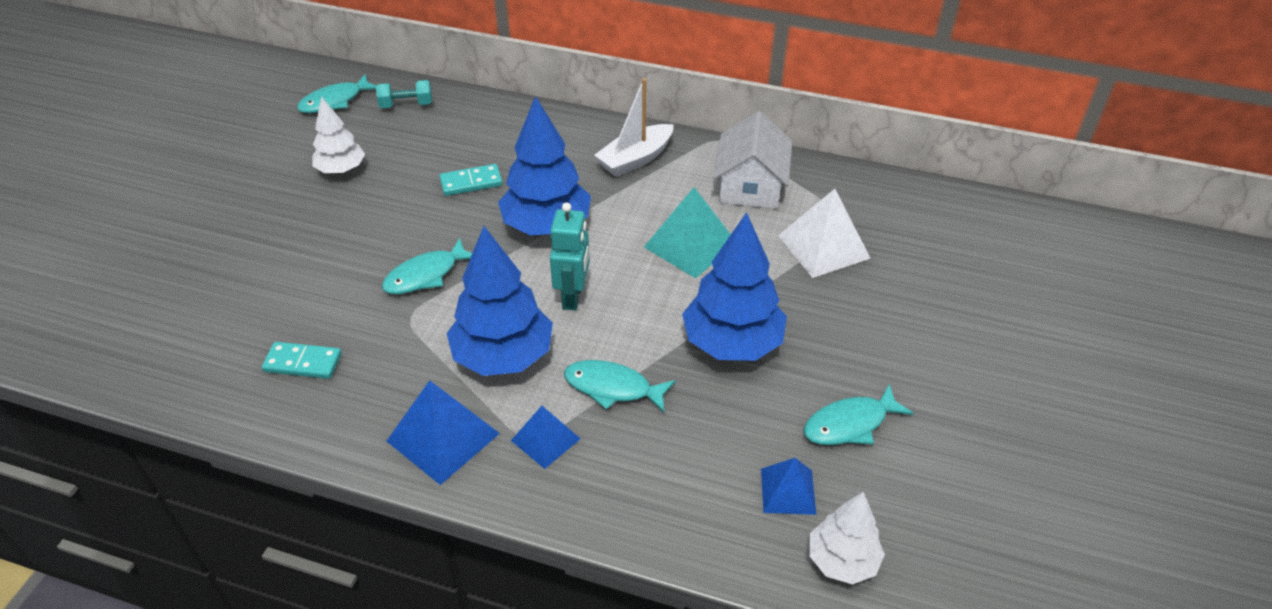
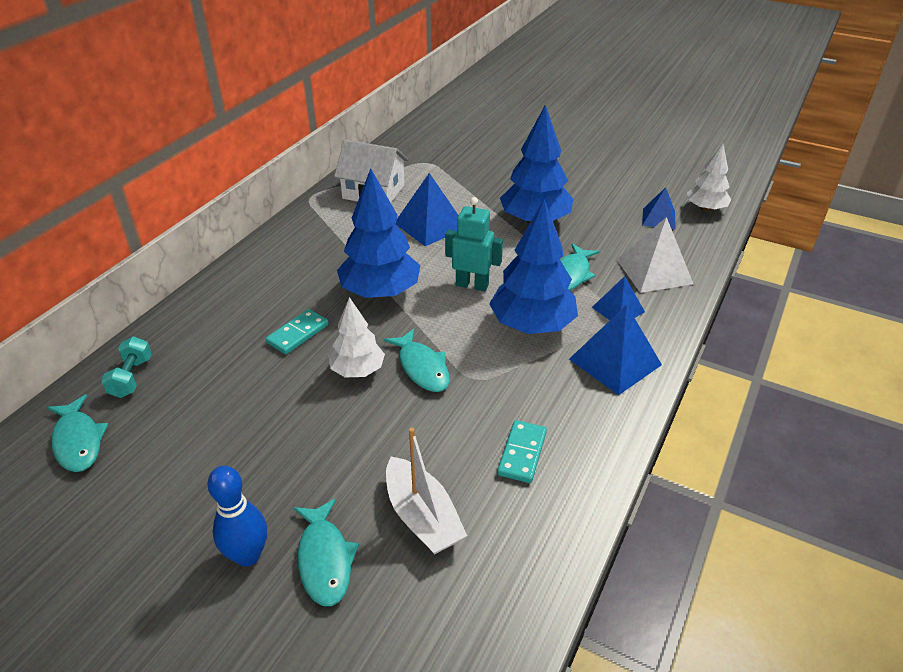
camera: 80 degrees left, 5 degrees down
(212, 212) = (248, 555): none -> blue bowling pin
(341, 170) = (225, 431): white tree -> white tree (357, 370)
(471, 182) = (298, 334): turquoise domino -> turquoise domino turned 45 degrees clockwise
(635, 159) = (313, 238): white boat -> white boat (422, 517)
(690, 245) = (430, 225): turquoise pyramid -> blue pyramid
(824, 246) = (450, 174): white pyramid -> white pyramid (654, 271)
(850, 424) = (608, 190): turquoise fish -> turquoise fish (325, 559)

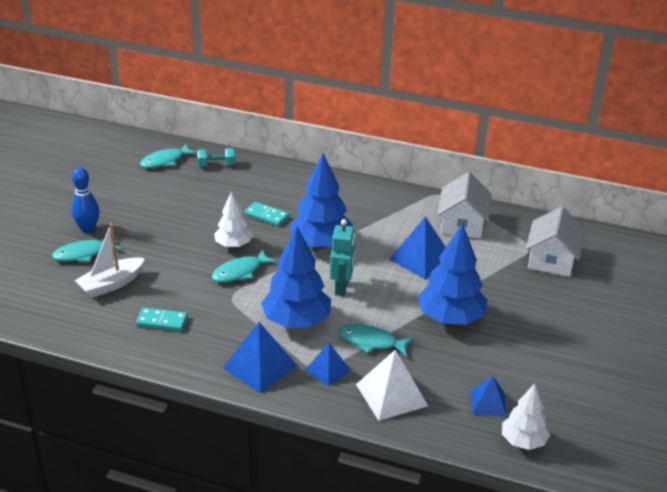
camera: 80 degrees right, 5 degrees down
(450, 154) = (551, 259): none -> white house

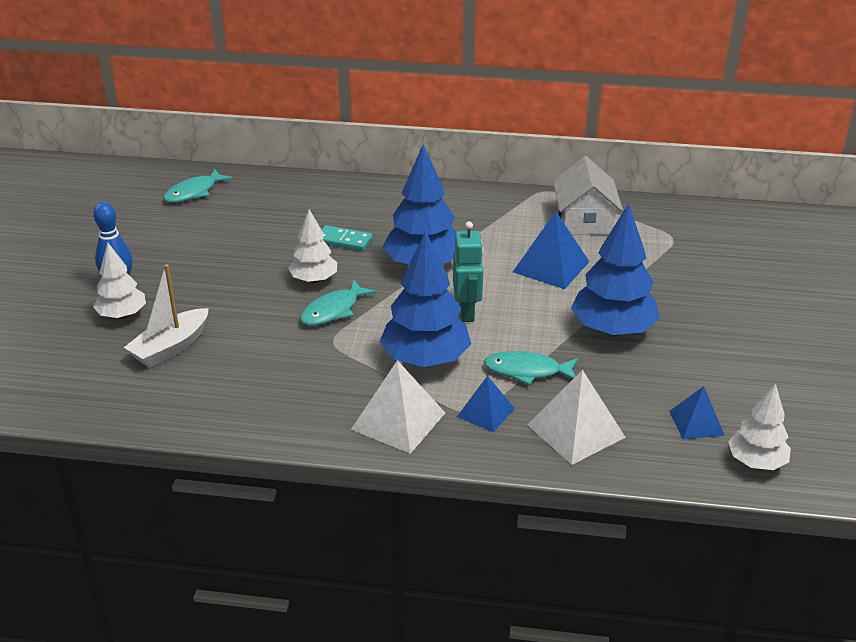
camera: 10 degrees left, 0 degrees up
(84, 254) = (122, 315): turquoise fish -> white tree
(162, 321) = (252, 383): turquoise domino -> none
(216, 165) = (260, 189): turquoise dumbbell -> none
(260, 366) = (398, 421): blue pyramid -> white pyramid
(551, 259) = (704, 248): white house -> none

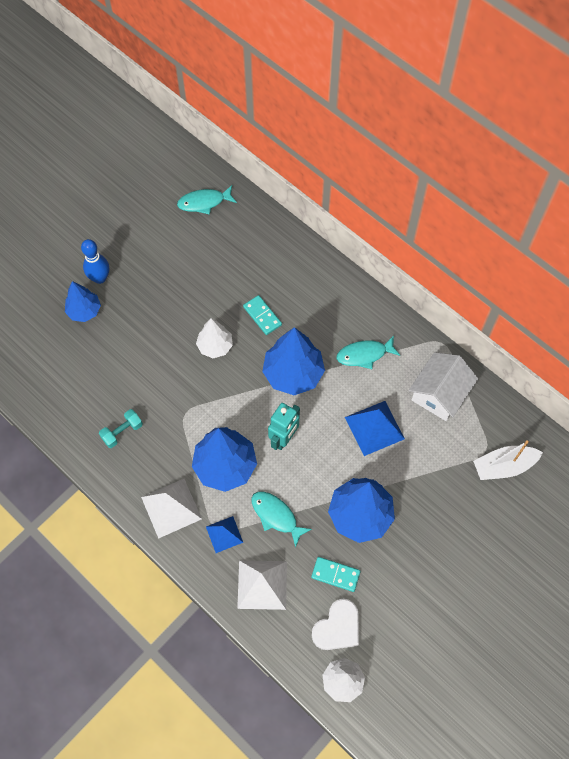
camera: 35 degrees right, 30 degrees up
(122, 315) = (84, 311): white tree -> blue tree
(171, 347) = (92, 359): white boat -> white boat (503, 466)
(270, 388) = (122, 432): none -> turquoise dumbbell
(333, 310) = (205, 384): turquoise fish -> turquoise fish (364, 355)
(643, 384) = (335, 575): none -> turquoise domino
(696, 423) = (337, 627): blue pyramid -> white heart

